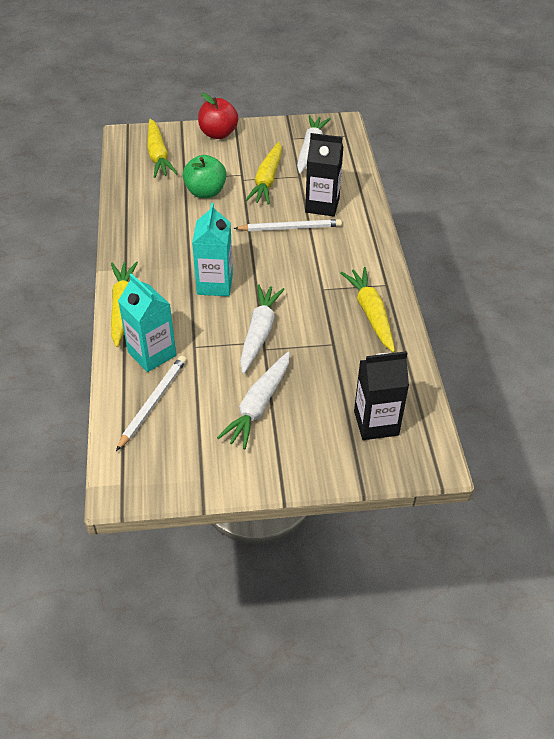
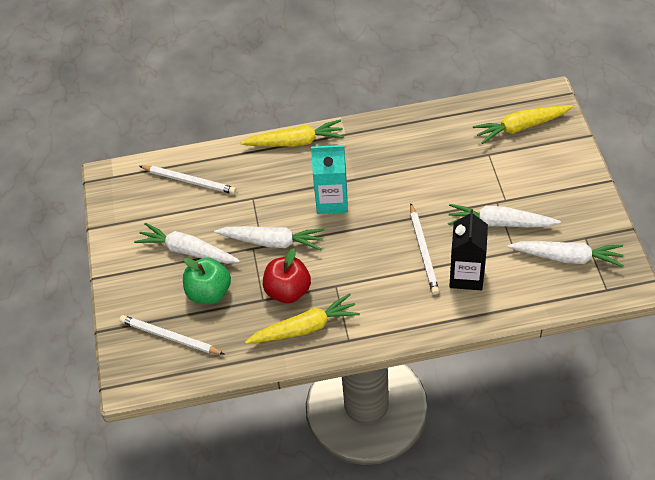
camera: 90 degrees right, 5 degrees up
(152, 354) = (242, 171): turquoise carton -> none
(205, 192) = (468, 174): green apple -> green apple (209, 292)
(218, 134) = (574, 170): red apple -> red apple (288, 291)
(267, 180) = (499, 223): yellow carrot -> white carrot
(376, 423) = (170, 337): black carton -> white pencil

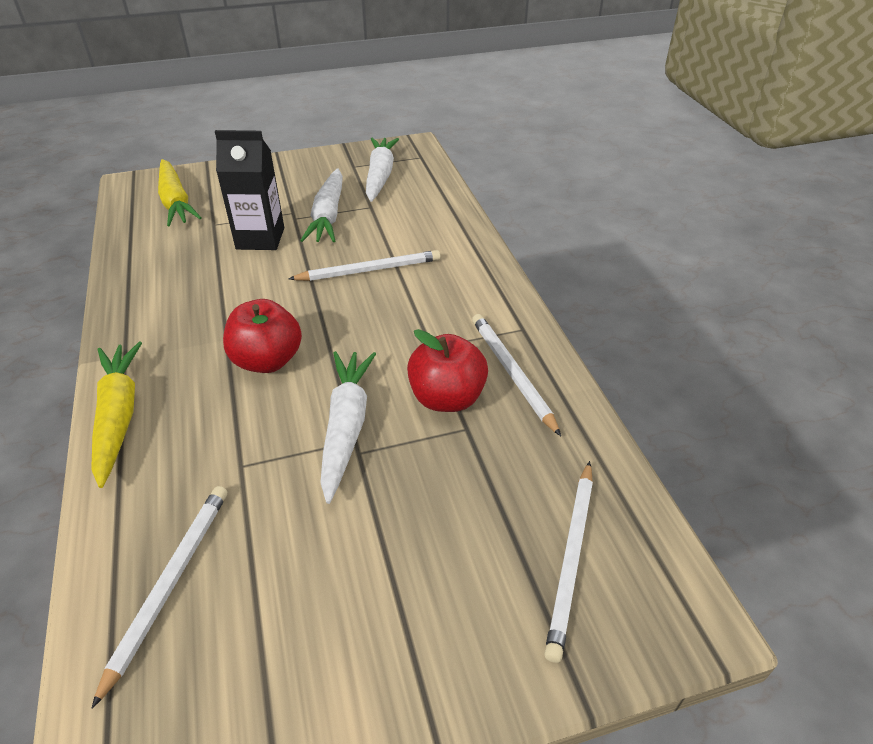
camera: 100 degrees left, 10 degrees down
(187, 251) = (362, 559): white carrot -> none
(209, 292) = (461, 507): green apple -> none
(305, 327) = (511, 373): yellow carrot -> white pencil
(332, 201) = (267, 361): turquoise carton -> red apple
(466, 276) = (408, 237): black carton -> black carton (260, 238)

